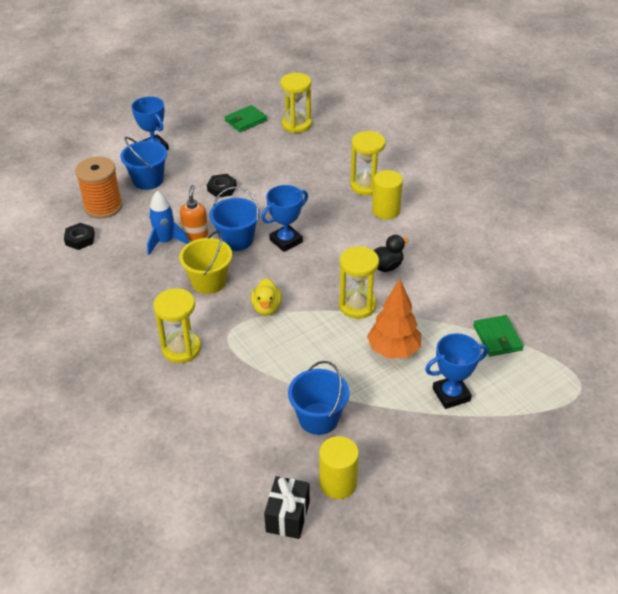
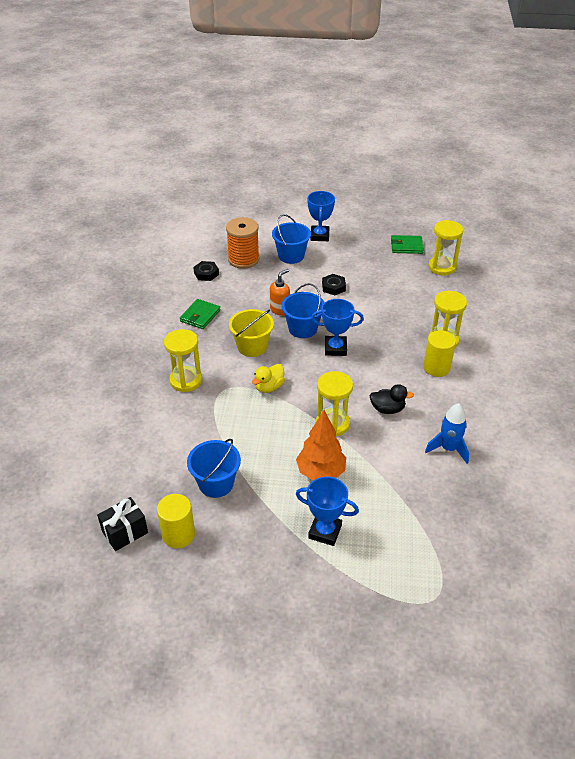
camera: 40 degrees right, 0 degrees up
(165, 242) = (255, 304): blue rocket -> blue rocket (448, 449)
(497, 338) = (411, 515): green wallet -> green wallet (200, 316)

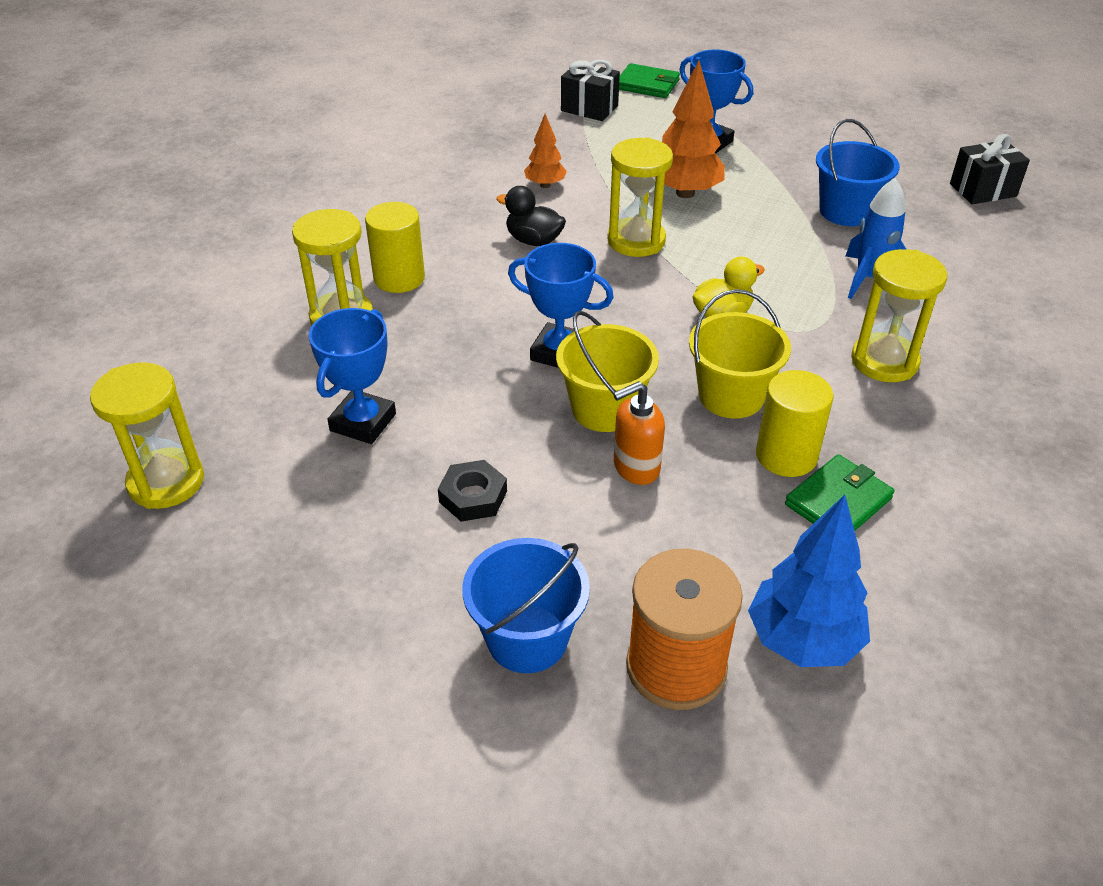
camera: 160 degrees left, 0 degrees up
(178, 535) = (906, 174): yellow cylinder -> yellow cylinder (786, 455)
(206, 273) = (803, 641): black nut -> blue tree
(302, 328) = (605, 409): blue bucket -> yellow bucket
(319, 236) = (394, 701): blue trophy -> blue trophy (363, 422)
(406, 246) = (182, 578): green wallet -> green wallet (647, 85)
(409, 455) = (545, 185): none -> orange tree
(429, 549) = (589, 108): none -> black gift
(448, 449) = (483, 180): blue rocket -> blue rocket (869, 278)

